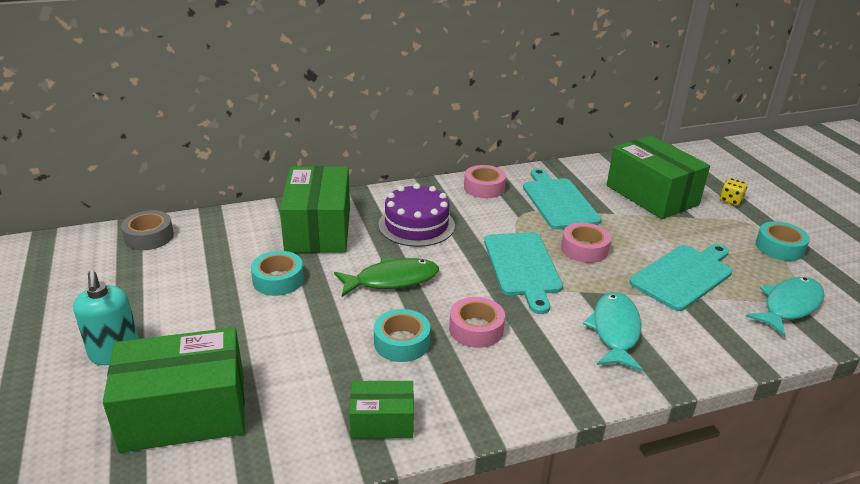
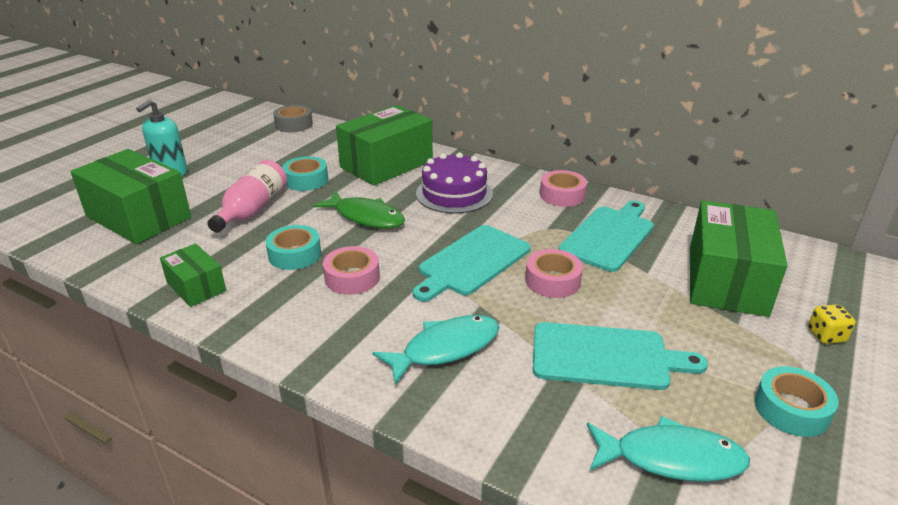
camera: 50 degrees right, 0 degrees up
(287, 333) = (252, 210): none -> pink bottle

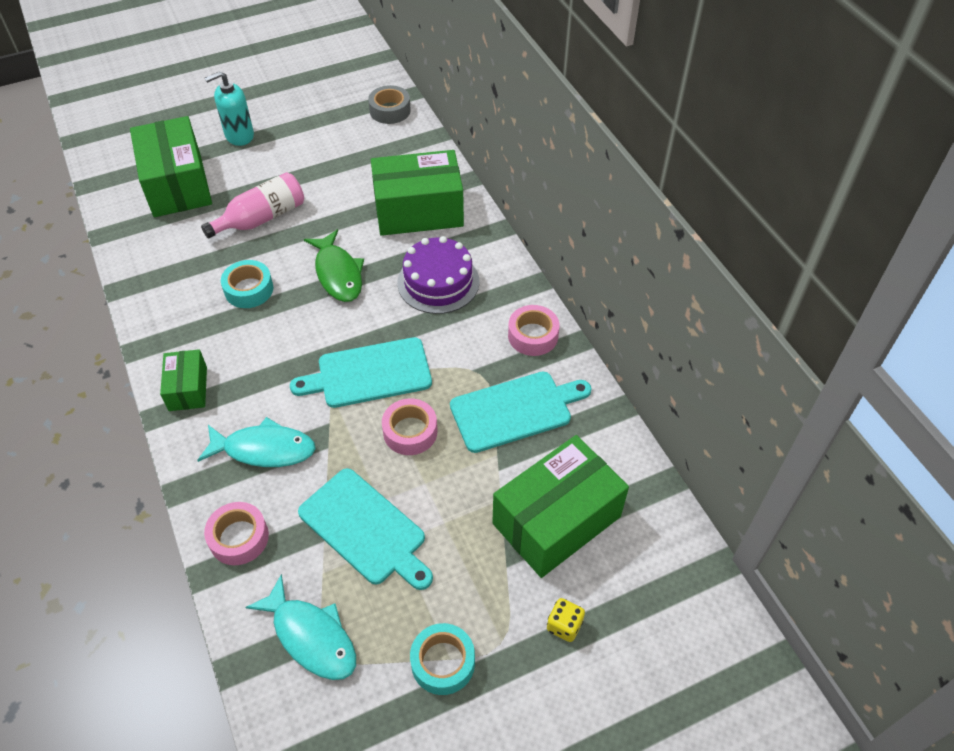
camera: 35 degrees right, 20 degrees up
(196, 287) = (158, 288): green box -> green box (188, 388)
(306, 180) = (333, 199): turquoise tape -> none
(352, 277) = (267, 339): pink tape -> pink tape (239, 538)

